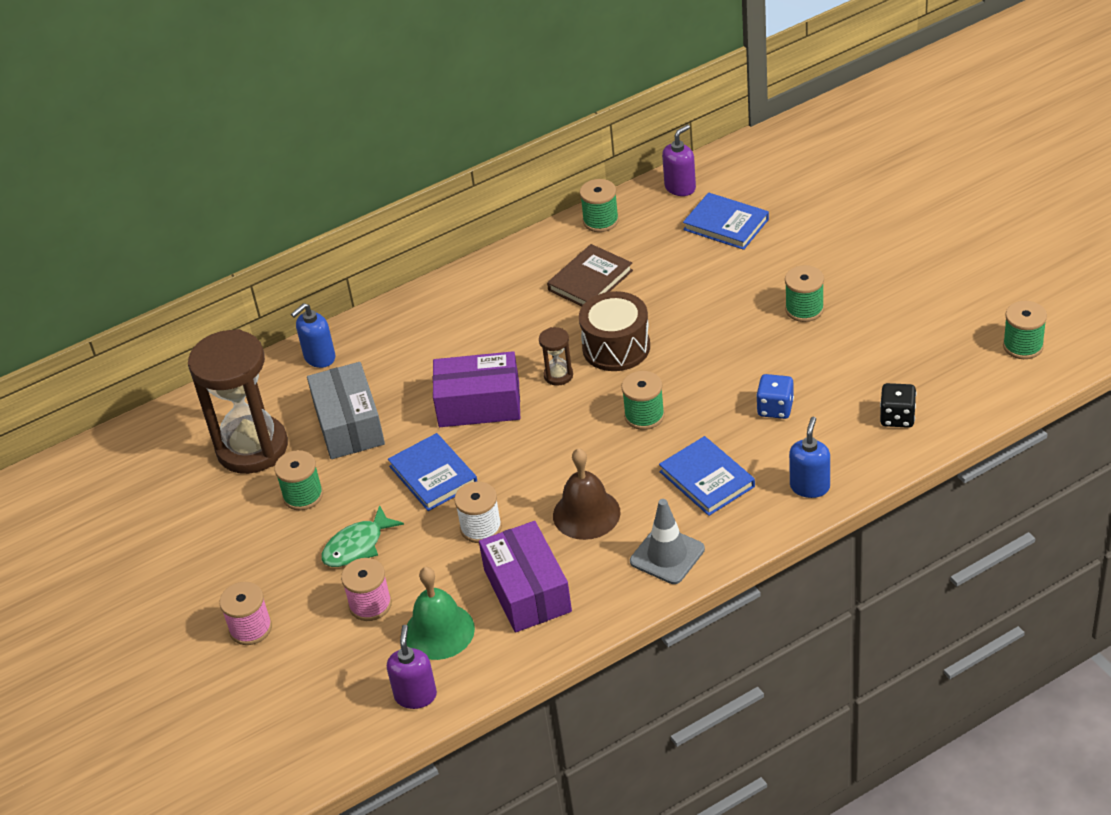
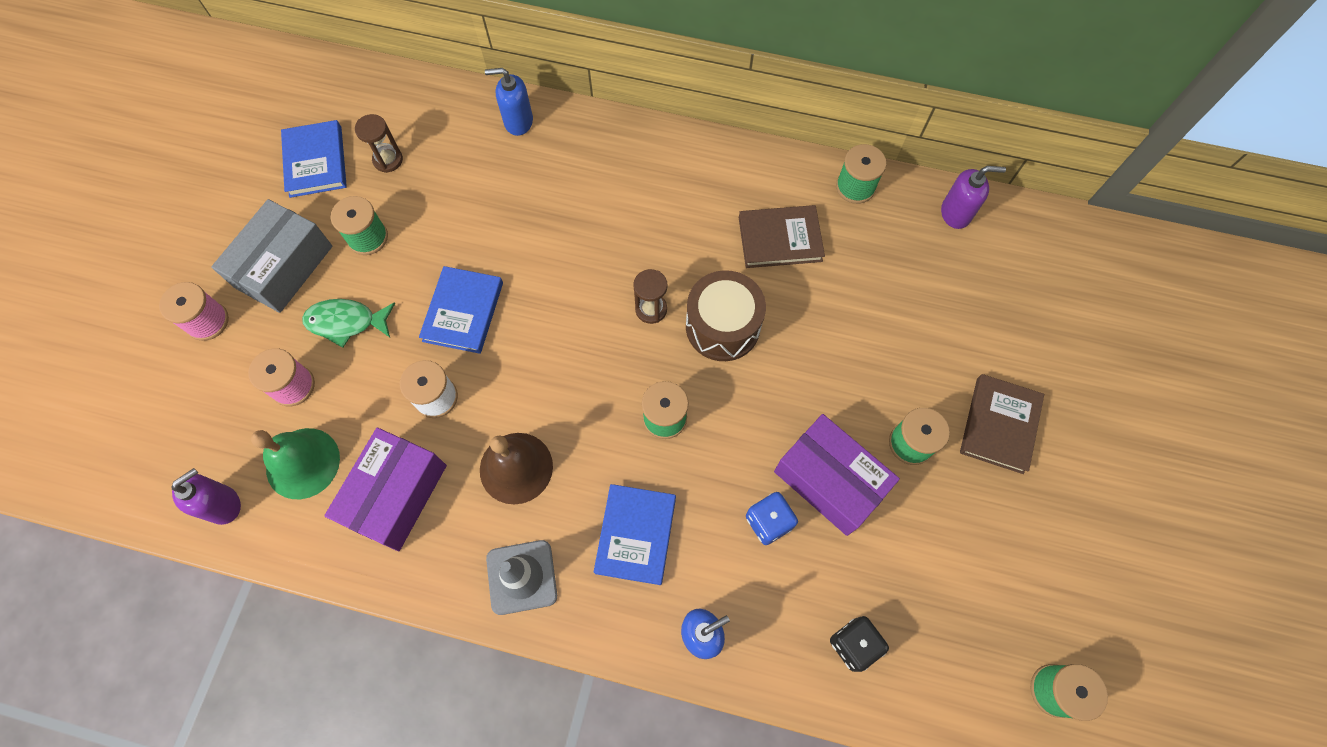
camera: 40 degrees right, 25 degrees up
(252, 448) = (388, 160): brown hourglass -> brown hourglass, size x0.41
(349, 425) = (466, 204): grey box -> grey box (284, 266)
(479, 404) = (567, 277): purple box -> purple box (829, 480)
(726, 224) = (949, 288): blue book -> blue book (316, 161)
(841, 262) = (999, 425): none -> brown book

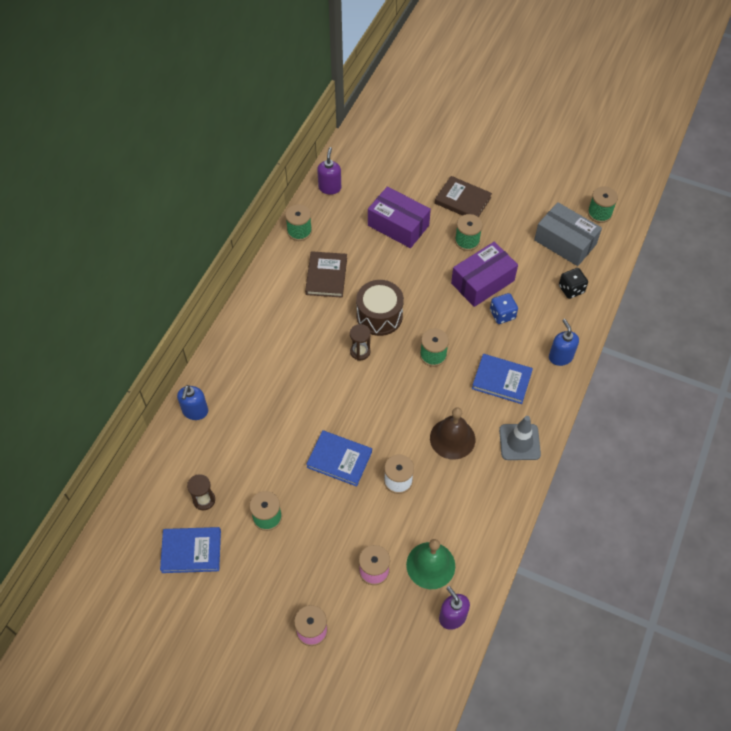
camera: 80 degrees left, 10 degrees down
(284, 266) = (278, 575): grey box -> grey box (565, 242)
(346, 322) = (332, 534): green fish -> none
(396, 494) = (460, 509): purple box -> purple box (398, 225)

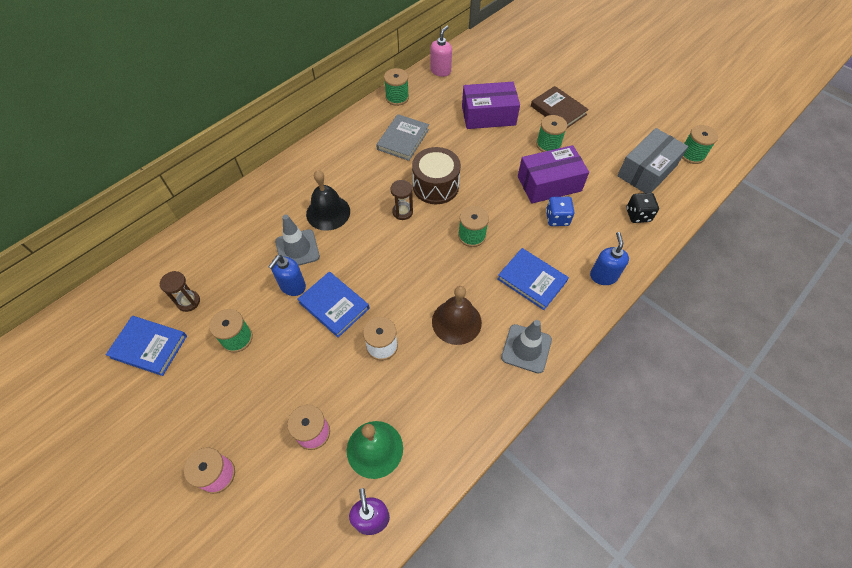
camera: 20 degrees right, 0 degrees up
(195, 411) = (226, 219): blue soap dispenser -> blue soap dispenser (292, 286)
(279, 418) = (297, 249): none -> grey traffic cone
(290, 374) = (328, 212): none -> black bell
(326, 276) = (403, 139): brown book -> grey book
(330, 188) = (440, 71): purple soap dispenser -> pink soap dispenser
(398, 225) = (488, 115): purple box -> purple box turned 60 degrees counterclockwise
(565, 242) = (647, 171): grey box -> grey box turned 75 degrees clockwise

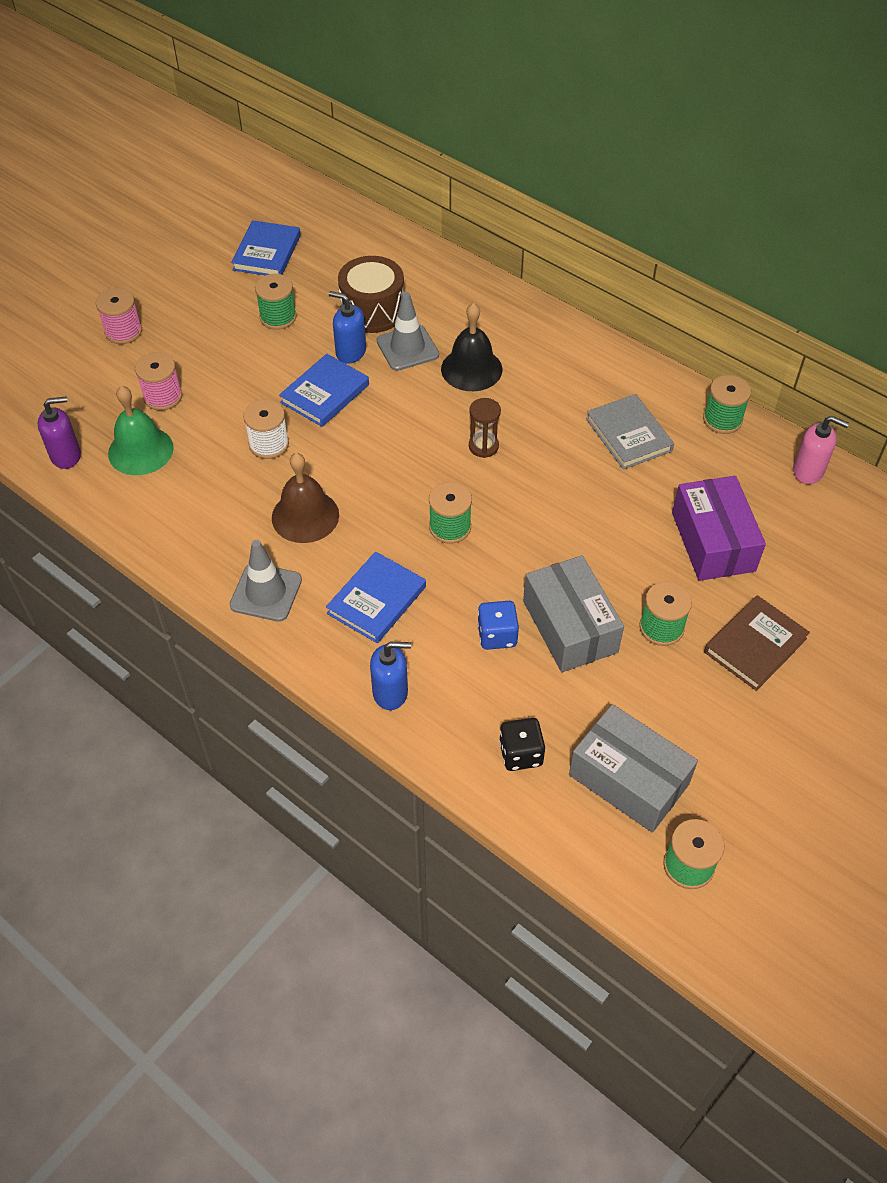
camera: 85 degrees right, 5 degrees down
(188, 301) = (324, 270): brown hourglass -> none
(403, 139) = (629, 435): grey book -> grey book turned 45 degrees clockwise
(435, 186) = (539, 480): brown drum -> brown drum (372, 310)
(549, 184) = (570, 626): purple box -> grey box

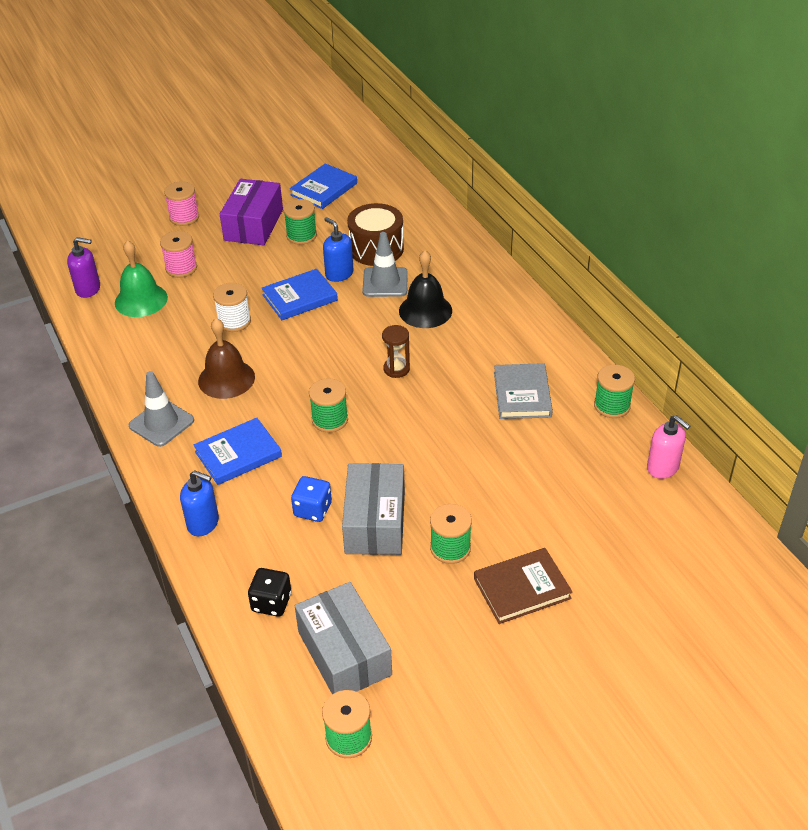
camera: 25 degrees right, 10 degrees down
(713, 541) = (539, 496): purple box -> purple box (253, 225)

